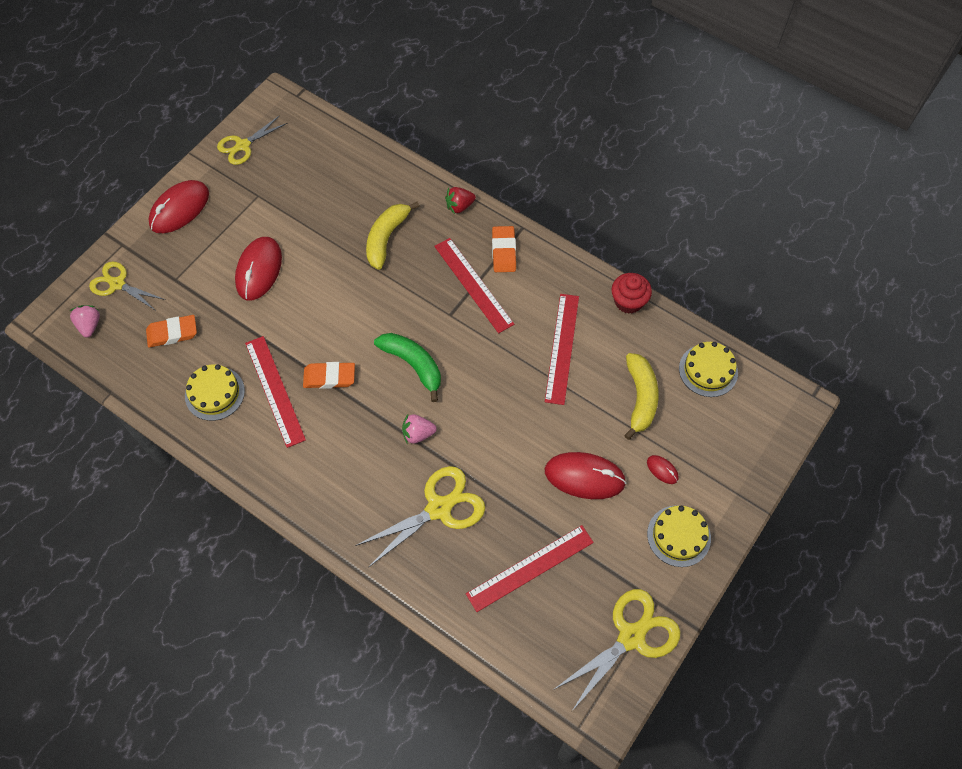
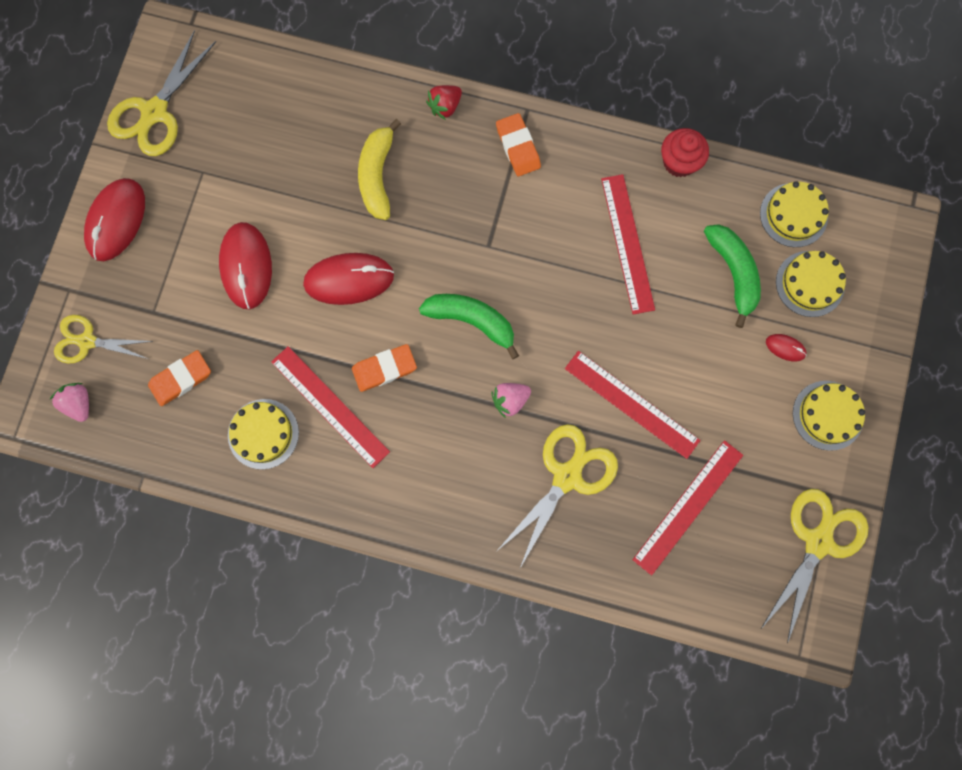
camera: 20 degrees left, 15 degrees up
(243, 146) = (155, 112): yellow scissors -> yellow scissors, size x1.51
(473, 284) = (500, 200): red ruler -> red ruler (631, 404)
(584, 477) = (707, 385): red mouse -> red mouse (349, 280)
(640, 398) = (733, 273): yellow banana -> green banana
(702, 427) = (810, 283): none -> yellow cake

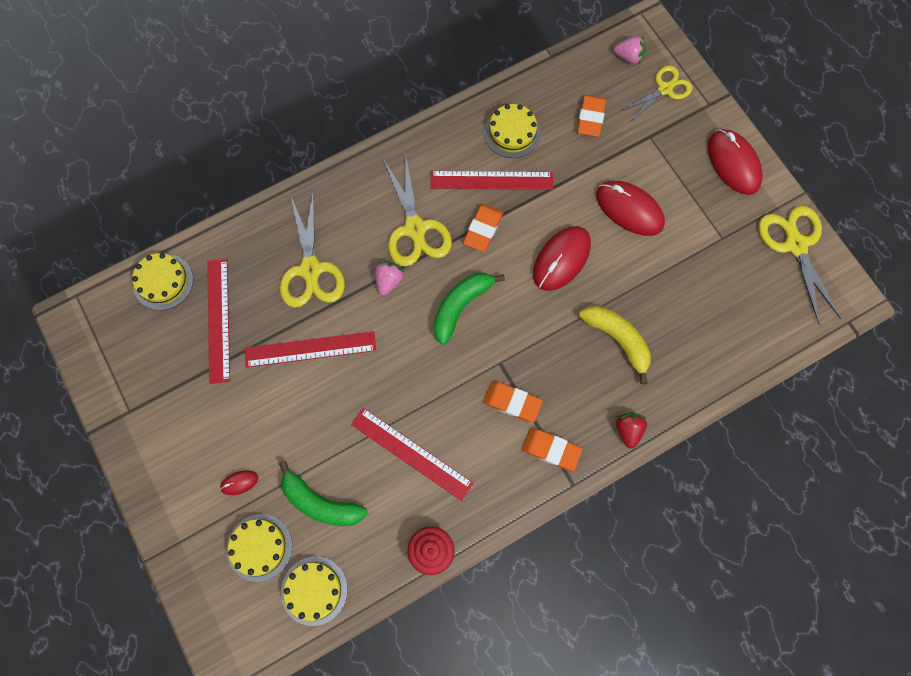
camera: 135 degrees right, 5 degrees down
(472, 321) = (461, 306): green banana -> green banana turned 150 degrees clockwise
(510, 208) = (512, 402): none -> orange eraser
(818, 541) = (116, 374): yellow scissors -> yellow scissors (415, 229)
(827, 415) = (172, 462): yellow cake -> yellow cake (163, 282)

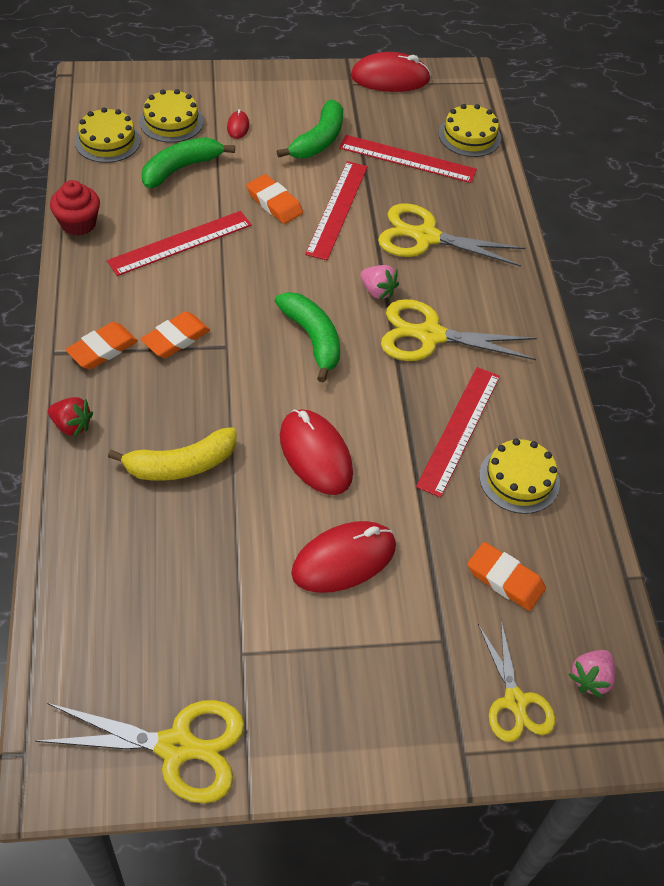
camera: 110 degrees right, 20 degrees down
(227, 403) = (318, 140): none -> green banana
(483, 229) = (397, 395): orange eraser -> orange eraser (274, 203)
(733, 163) = (348, 732): red mouse -> red mouse (390, 78)

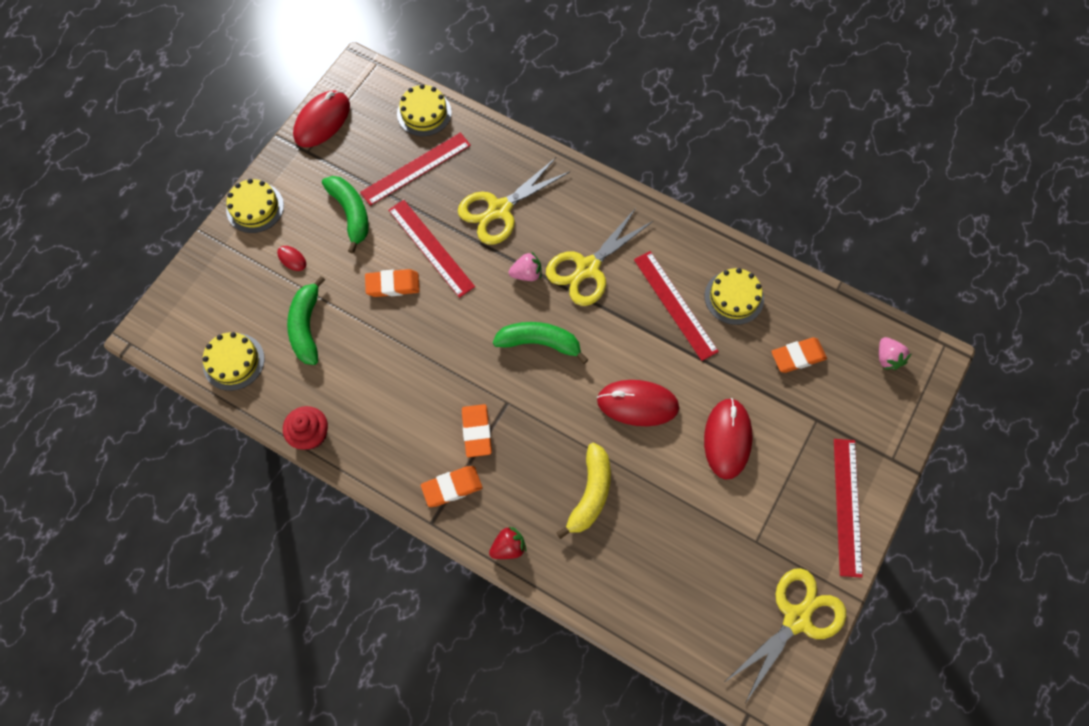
camera: 50 degrees left, 15 degrees up
(102, 349) = (452, 487): orange eraser -> orange eraser turned 75 degrees clockwise
(171, 121) = (248, 302): yellow cake -> yellow cake (255, 207)
(180, 243) = (385, 374): red ruler -> red ruler (847, 506)
(515, 701) = (878, 408): yellow scissors -> none

